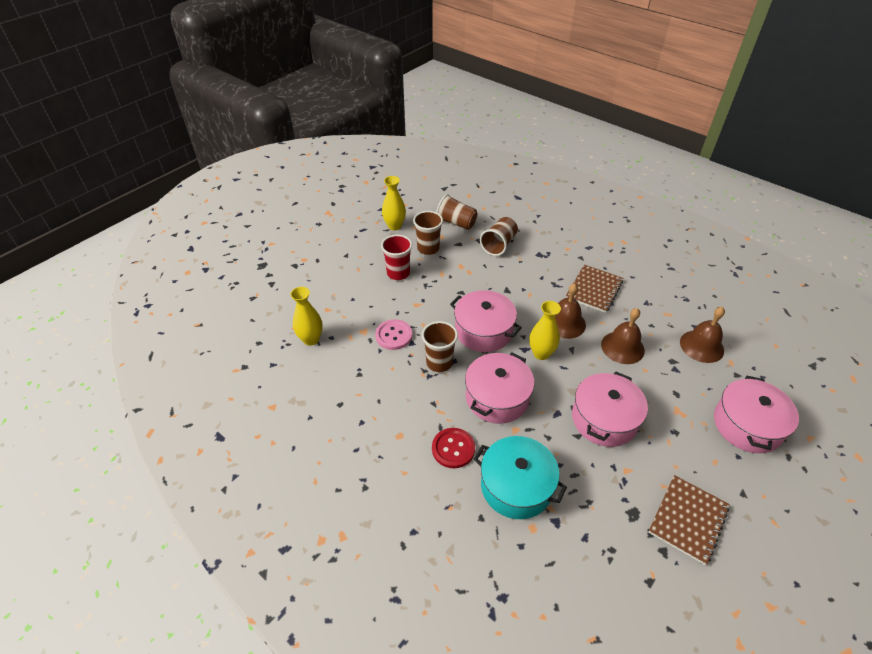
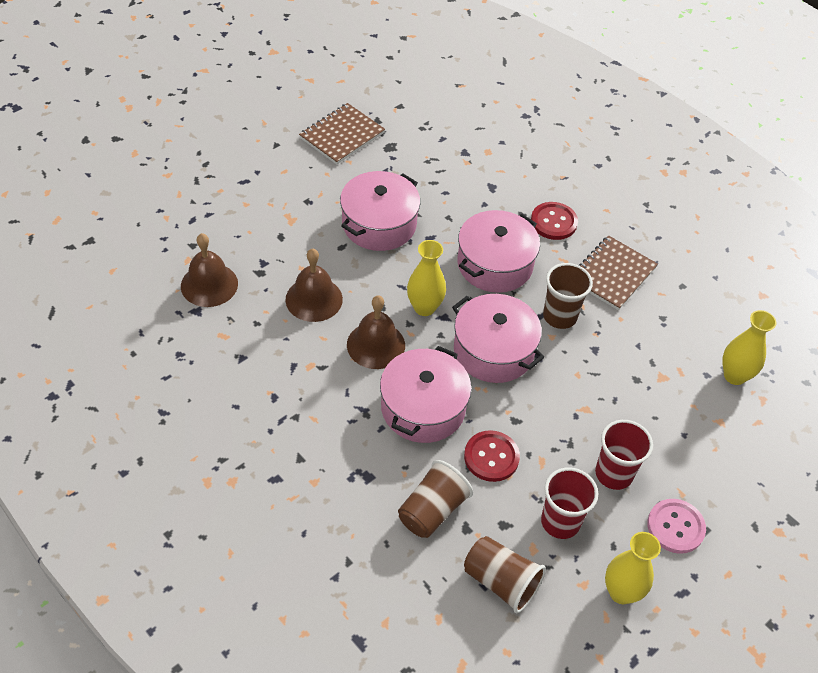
camera: 175 degrees left, 5 degrees up
(394, 335) = (619, 363): pink button -> pink button (675, 527)
(428, 248) = (560, 522): brown cup -> red cup
(472, 272) = (491, 457): none -> red button
(516, 486) = (494, 182): turquoise pot -> none
(594, 290) = (308, 392): brown notebook -> brown notebook (612, 274)
(747, 425) = (225, 195): pink pot -> pink pot (423, 408)

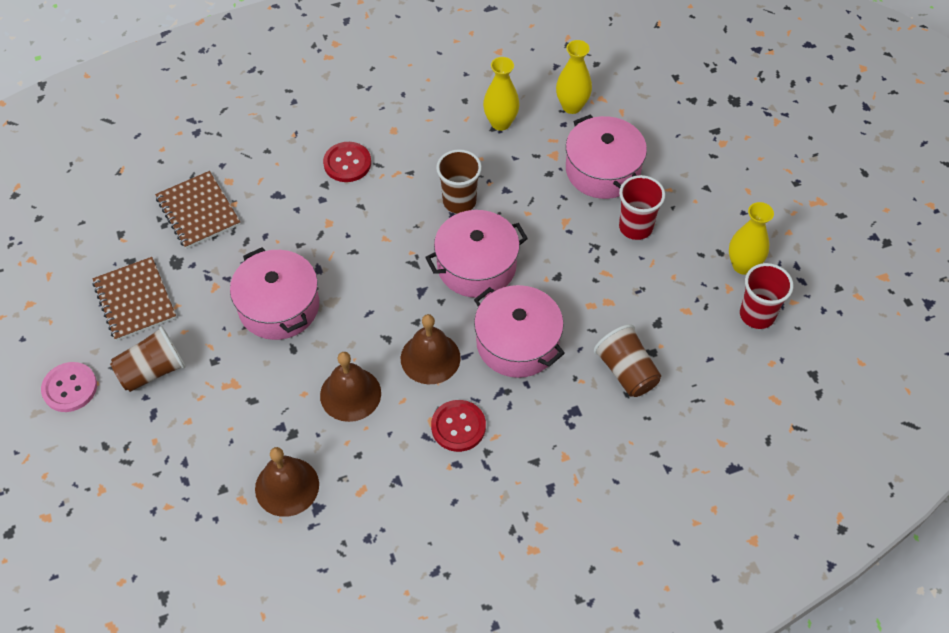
camera: 65 degrees left, 5 degrees up
(424, 307) = (403, 303): yellow vase -> yellow vase (500, 123)
(491, 457) = (588, 308): red button -> red button (458, 427)
(495, 264) = (376, 228): pink pot -> pink pot (602, 170)
(501, 582) = (709, 345): brown cup -> brown cup (152, 371)
(560, 522) = (668, 282): red cup -> red cup (757, 315)
(612, 274) = (429, 144): brown notebook -> brown notebook (198, 211)
(675, 527) = (697, 206): pink button -> pink button (70, 388)

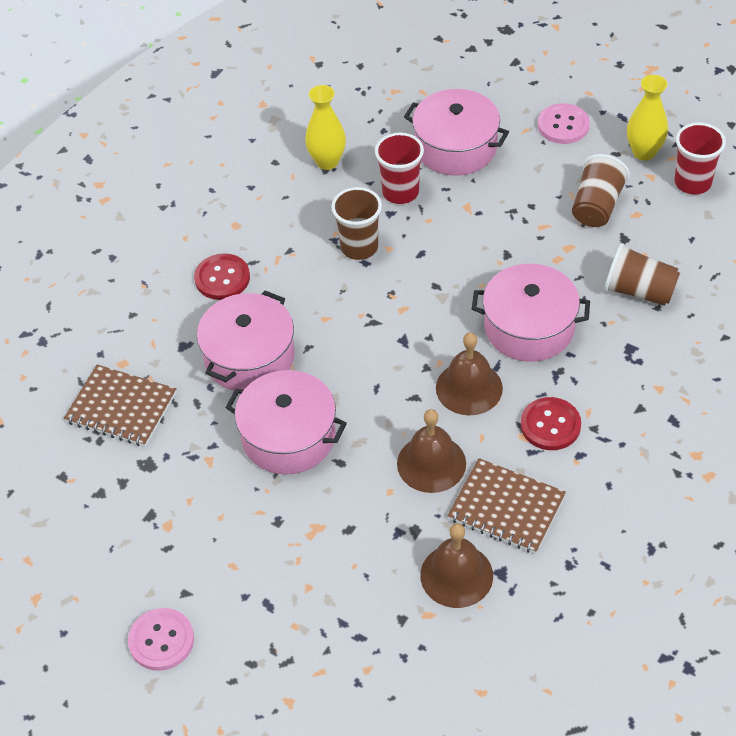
camera: 35 degrees left, 5 degrees down
(135, 300) = (142, 523): brown notebook -> brown notebook (506, 508)
(152, 371) = (227, 570): brown cup -> brown cup (596, 206)
(476, 266) = (430, 289): pink pot -> pink pot (249, 357)
(572, 106) = (375, 112): yellow vase -> none
(635, 227) = (529, 175): red cup -> red cup (400, 192)
(701, 204) = (563, 125): none -> pink button

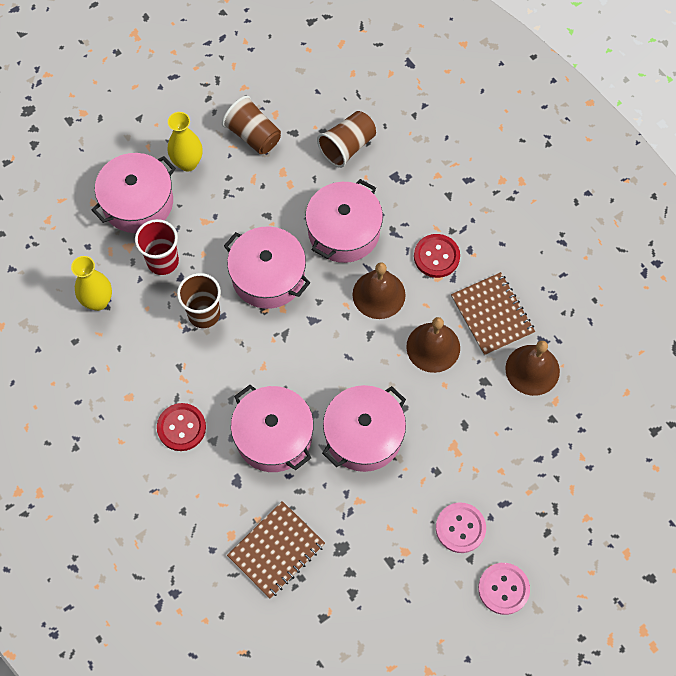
camera: 70 degrees left, 15 degrees up
(434, 282) = (268, 276): none -> pink pot
(506, 508) = (492, 315): brown notebook -> brown notebook turned 75 degrees counterclockwise
(563, 125) = (159, 119): pink button -> pink button (460, 528)
(644, 152) = (218, 80): yellow vase -> yellow vase (188, 163)
(692, 182) = (265, 64): red cup -> none

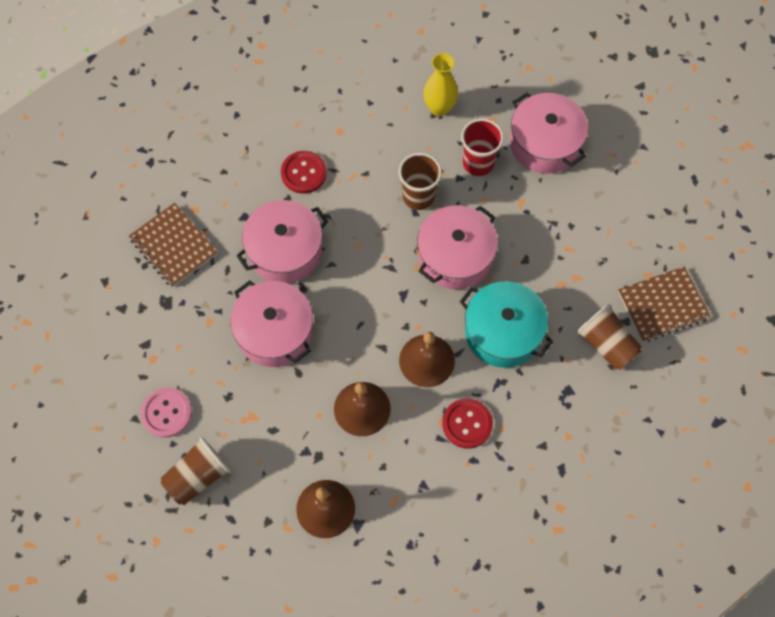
camera: 95 degrees right, 0 degrees up
(188, 163) = (589, 189): yellow vase -> none
(253, 135) = (621, 252): brown cup -> brown cup (198, 477)
(343, 231) = (503, 332): pink pot -> turquoise pot
(492, 315) = (393, 474): brown notebook -> brown notebook (662, 305)
(503, 589) = (99, 447): pink button -> none

